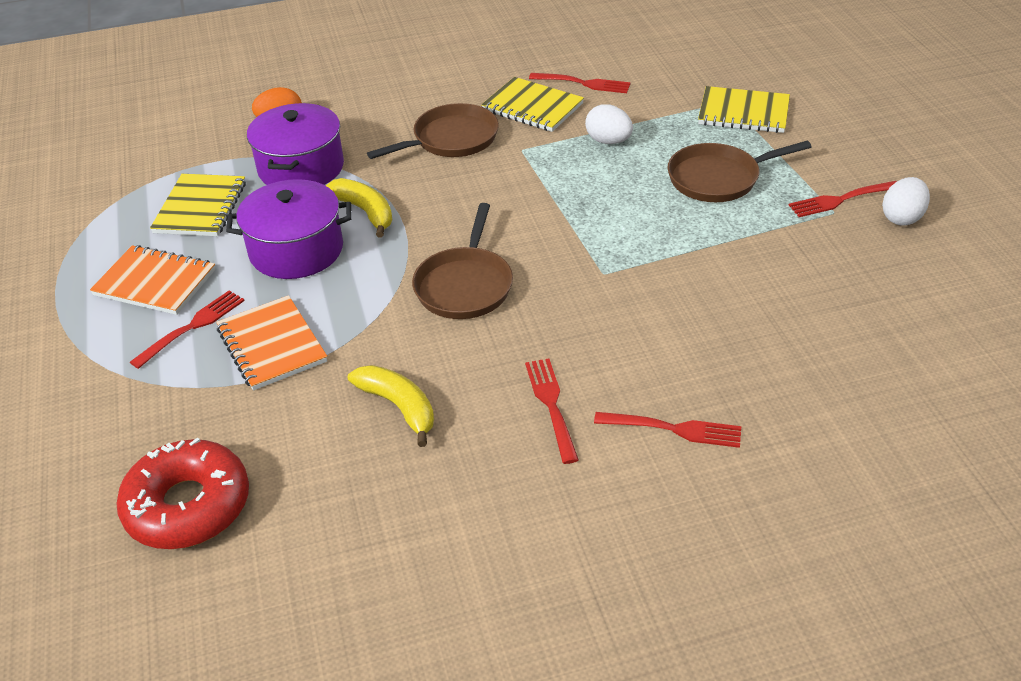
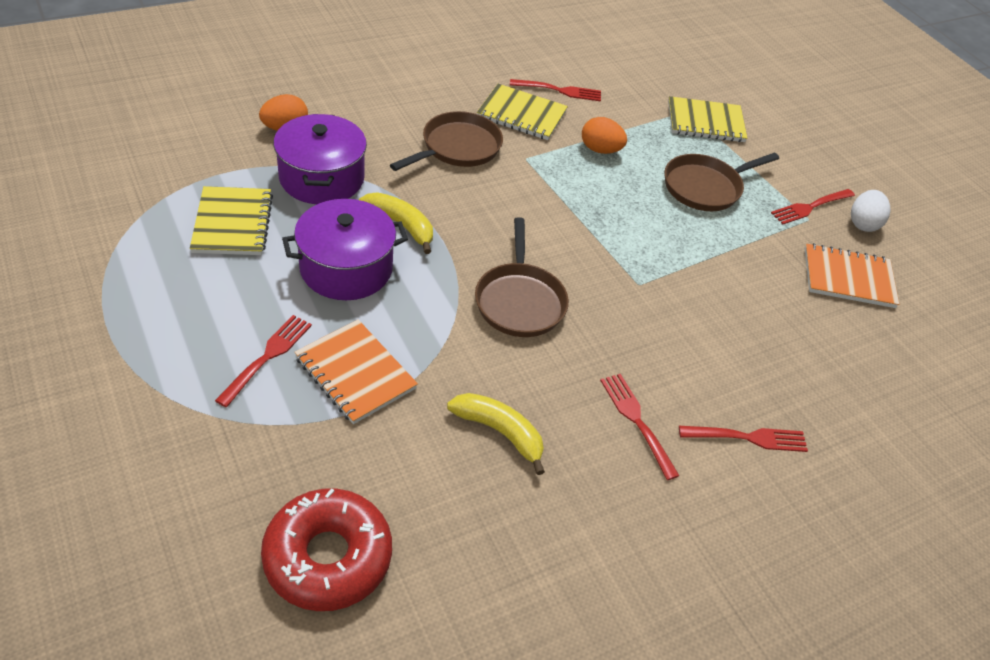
camera: 20 degrees left, 5 degrees up
(155, 282) = (212, 309): orange notebook -> orange notebook (848, 278)
(608, 141) = (600, 150): white egg -> orange egg

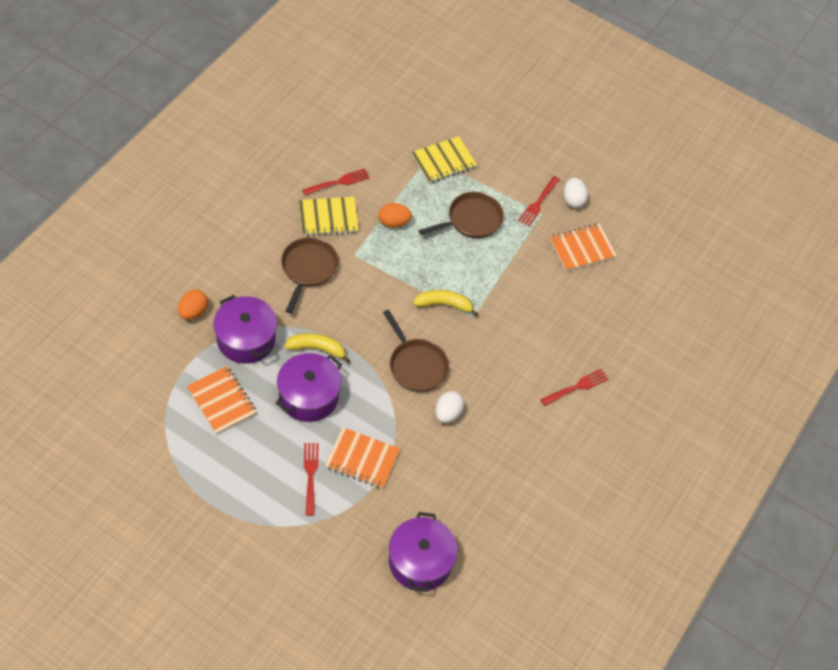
camera: 30 degrees left, 10 degrees up
(233, 223) = (222, 401): yellow notebook -> orange notebook
(328, 557) = (420, 561): red donut -> purple pot
(500, 432) = (456, 452): yellow banana -> yellow banana (444, 304)
(523, 377) = (448, 413): none -> white egg
(637, 422) = (519, 408): red fork -> none
(705, 187) = (471, 220): brown pan -> brown pan turned 150 degrees counterclockwise

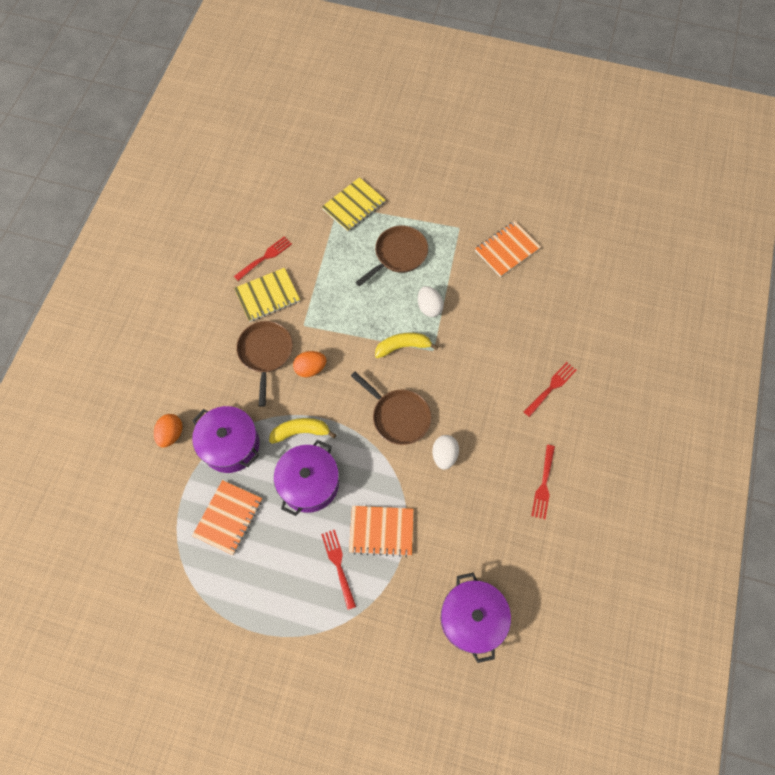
camera: 10 degrees left, 10 degrees up
(222, 401) = (228, 518): orange notebook -> orange notebook turned 75 degrees clockwise
(394, 222) = (329, 281): orange egg -> orange egg (310, 368)
(538, 202) = (452, 218): red fork -> red fork (543, 484)
(573, 200) = (482, 205): white egg -> white egg (429, 307)

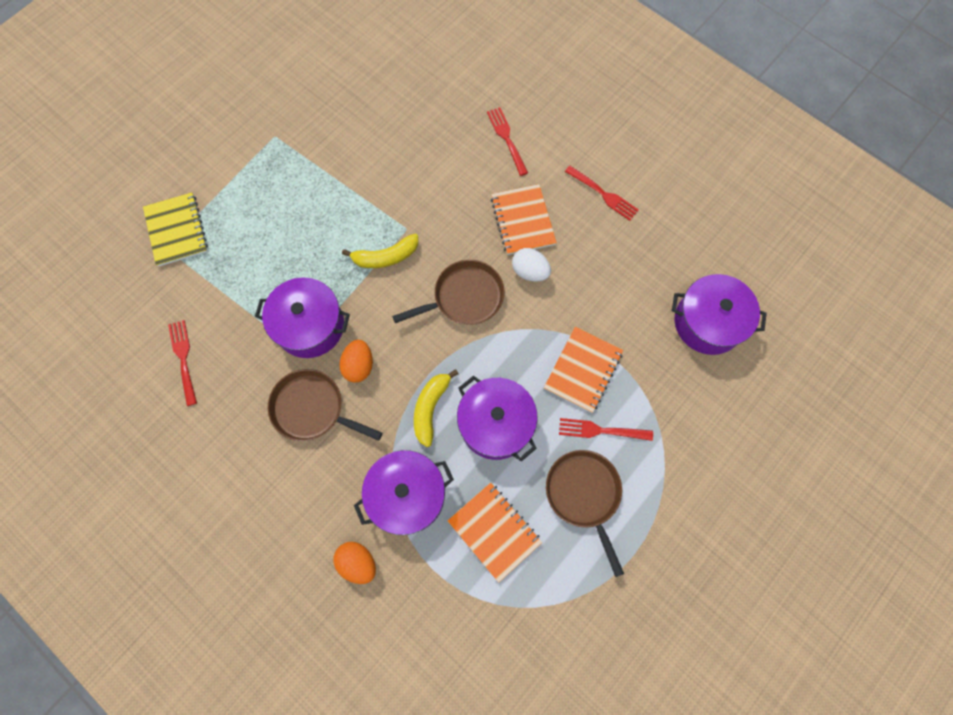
camera: 65 degrees left, 5 degrees up
(267, 296) = (238, 376): yellow notebook -> none
(325, 322) = (310, 326): none -> purple pot
(398, 255) = (270, 211): brown pan -> brown pan (584, 494)
(403, 347) = (385, 257): yellow banana -> yellow banana turned 120 degrees counterclockwise
(429, 307) = (353, 209): white egg -> none
(507, 250) = (330, 104): orange notebook -> orange notebook (522, 221)

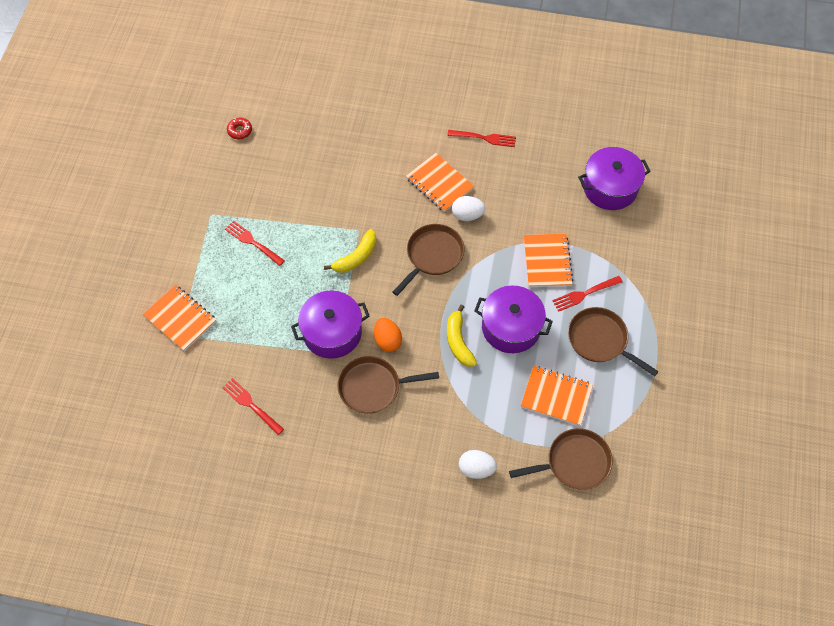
camera: 30 degrees left, 10 degrees down
(177, 230) = (180, 319): yellow notebook -> orange notebook
(358, 62) = (240, 131): none -> red donut
(358, 562) = (476, 469): orange egg -> white egg
(407, 495) = (481, 406): purple pot -> none
(465, 619) = (574, 462): none -> brown pan
(507, 139) = (390, 133): red fork -> red fork (253, 242)

